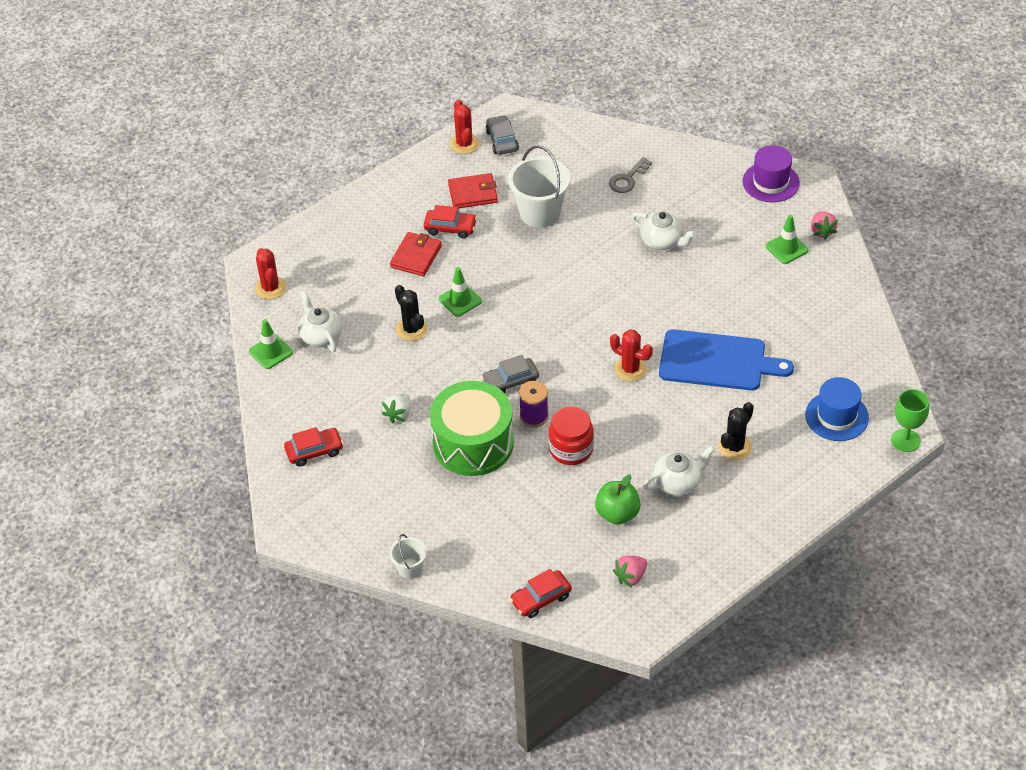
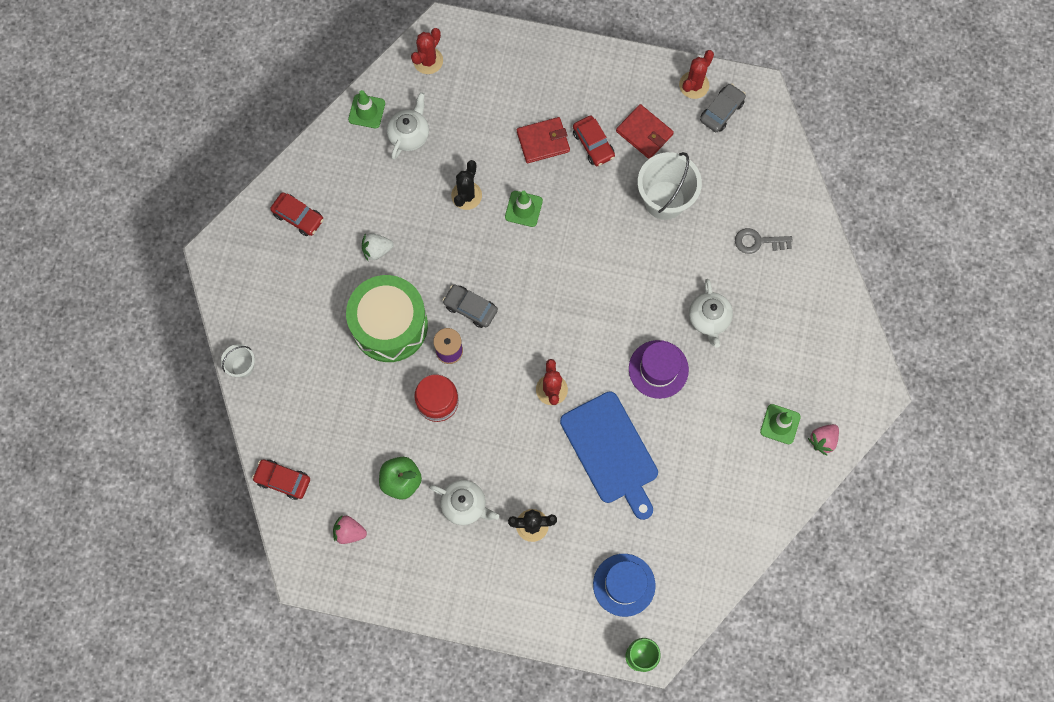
camera: 50 degrees right, 25 degrees up
(770, 182) = (848, 360): purple hat -> purple hat (658, 369)

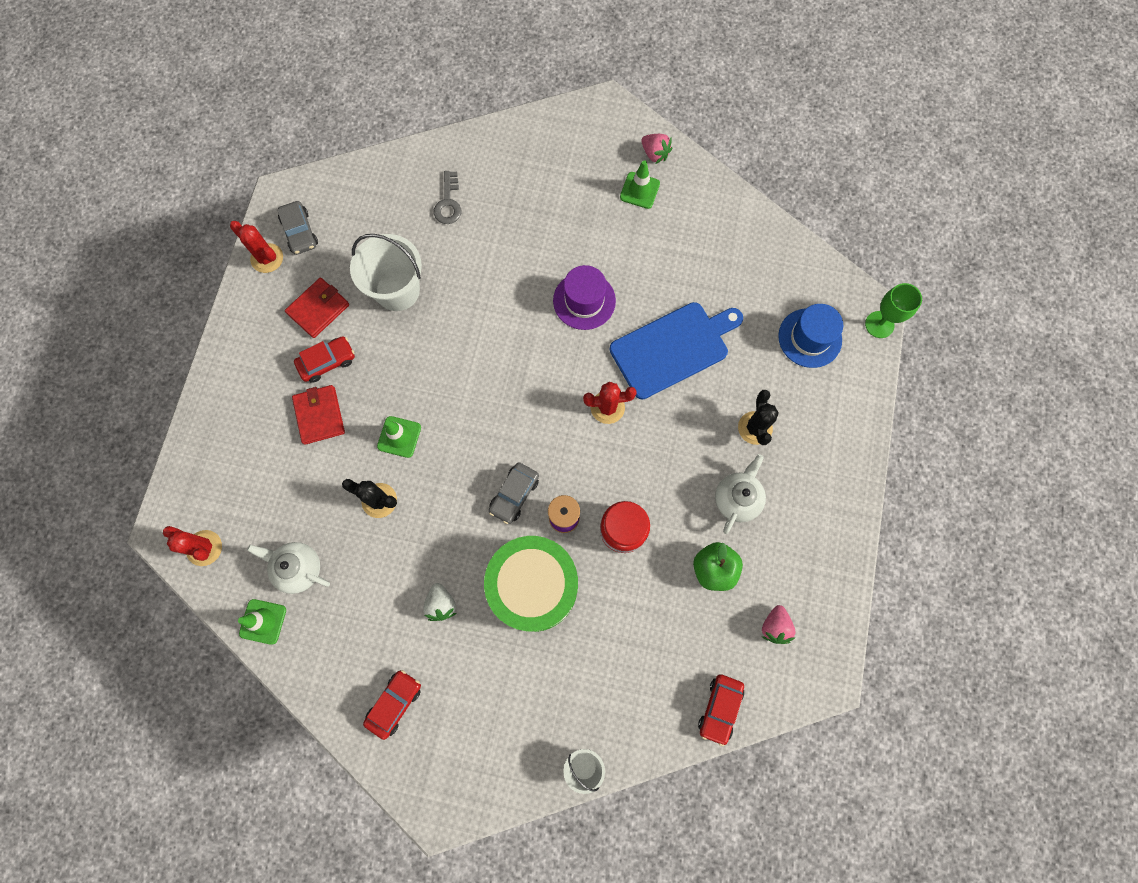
camera: 90 degrees left, 0 degrees up
(709, 318) = (530, 251): white teapot -> none
(721, 111) = (300, 232): grey car -> grey car turned 150 degrees counterclockwise

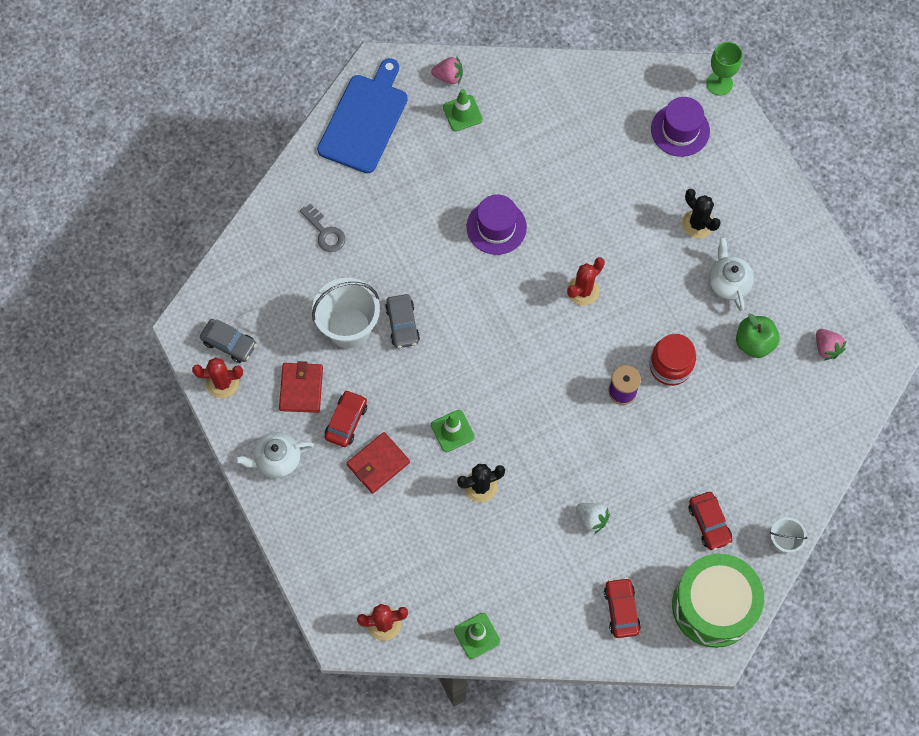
camera: 40 degrees left, 5 degrees down
(298, 568) = (467, 580): white teapot -> white teapot (277, 459)
(319, 415) = (378, 464): red wallet -> red wallet turned 75 degrees counterclockwise
(514, 494) = (573, 404): grey car -> grey car (402, 324)
(533, 586) = (644, 454): green drum -> green drum (713, 606)
(673, 348) = (591, 212): blue cutting board -> blue cutting board (365, 120)
(720, 708) = (837, 430): red car -> red car (709, 523)
(810, 338) = (680, 130): blue hat -> purple hat

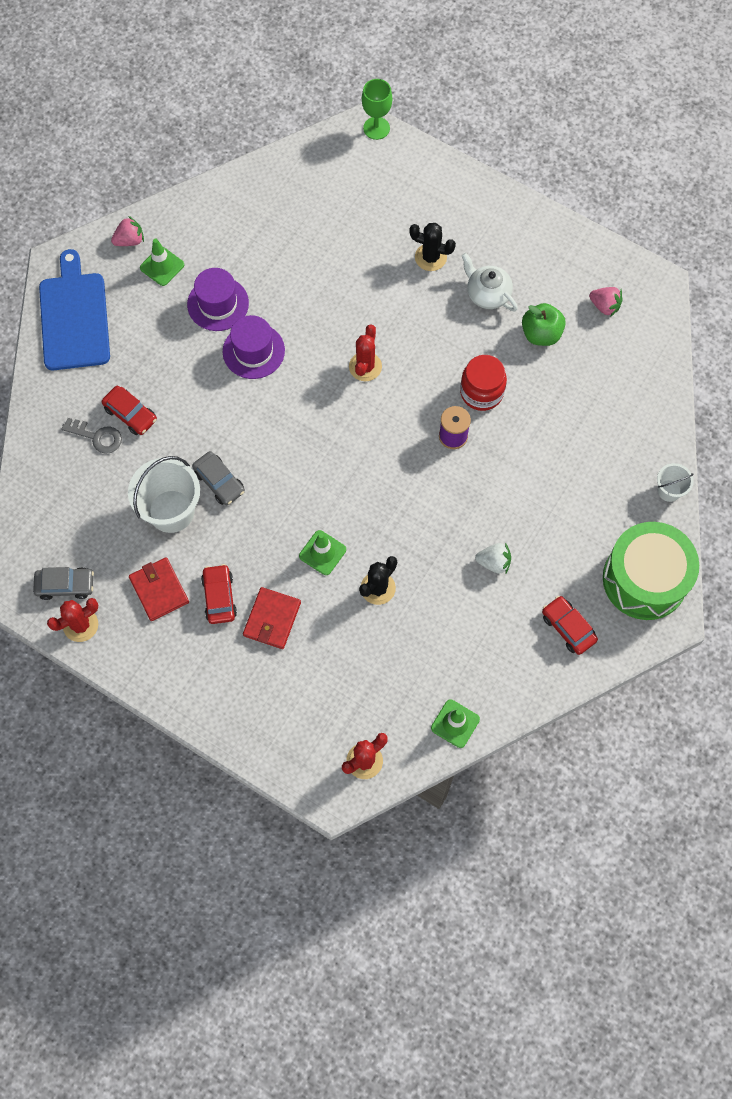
camera: 30 degrees left, 0 degrees up
(277, 459) = (175, 667): white teapot -> none
(680, 130) = (366, 185): purple hat -> purple hat (218, 304)
(709, 523) = (597, 509): red car -> red car (130, 414)

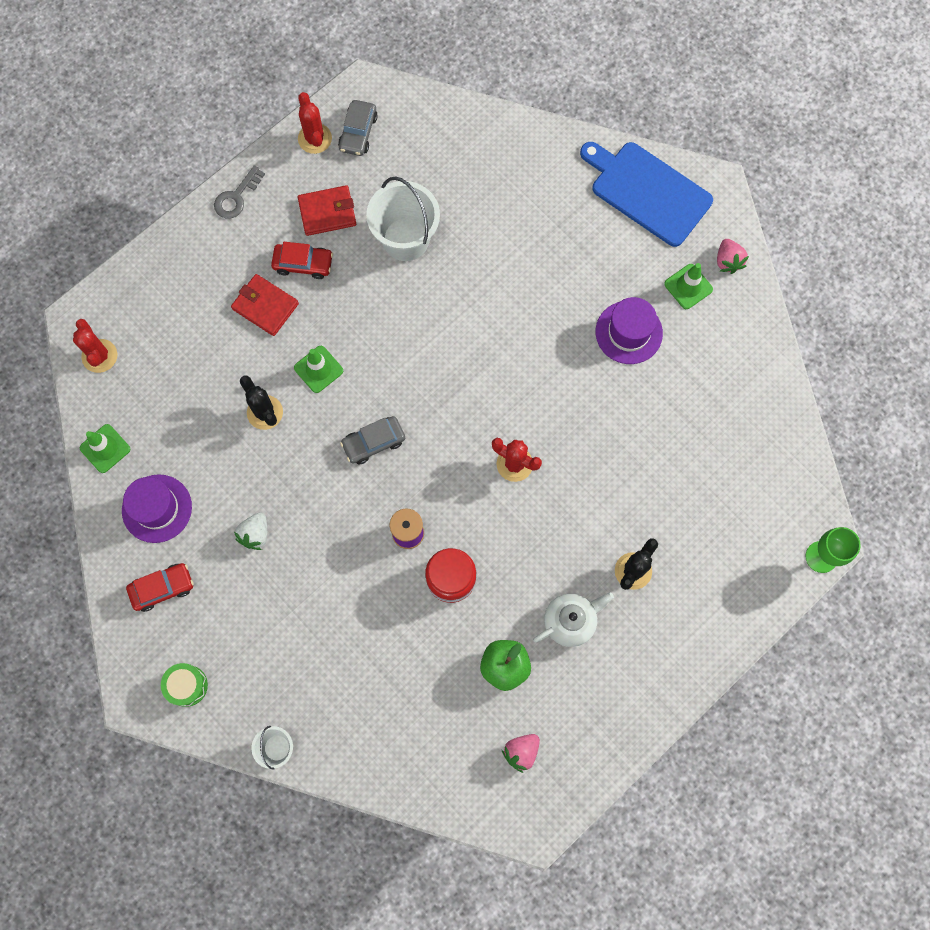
camera: 105 degrees right, 5 degrees up
(74, 317) = (647, 191): blue cutting board -> blue cutting board turned 150 degrees counterclockwise
(97, 437) = (505, 188): grey key -> grey key (236, 197)
(130, 414) = (522, 223): red car -> none
(219, 482) = (424, 290): grey car -> grey car (373, 442)
(253, 351) = (563, 355): purple hat -> purple hat (157, 508)
(644, 579) = (187, 686): green drum -> green drum, size x0.44

